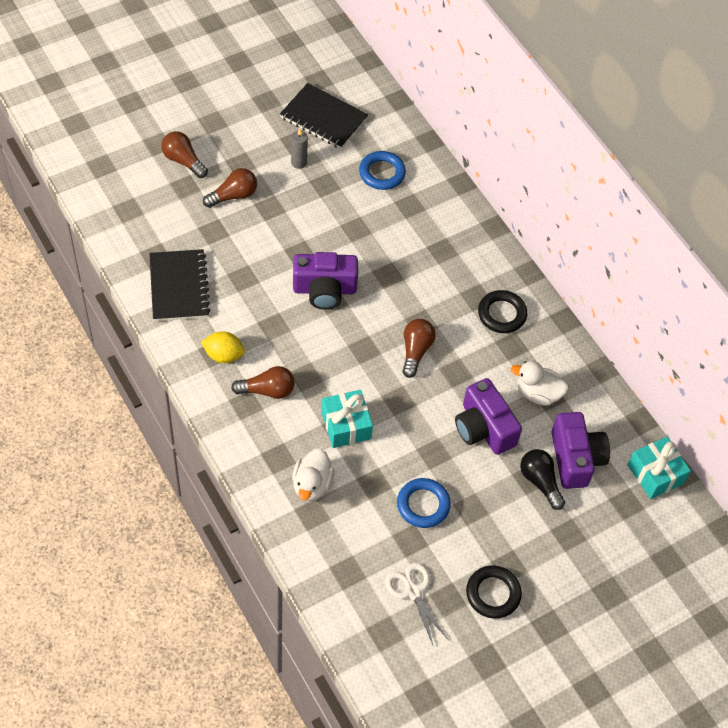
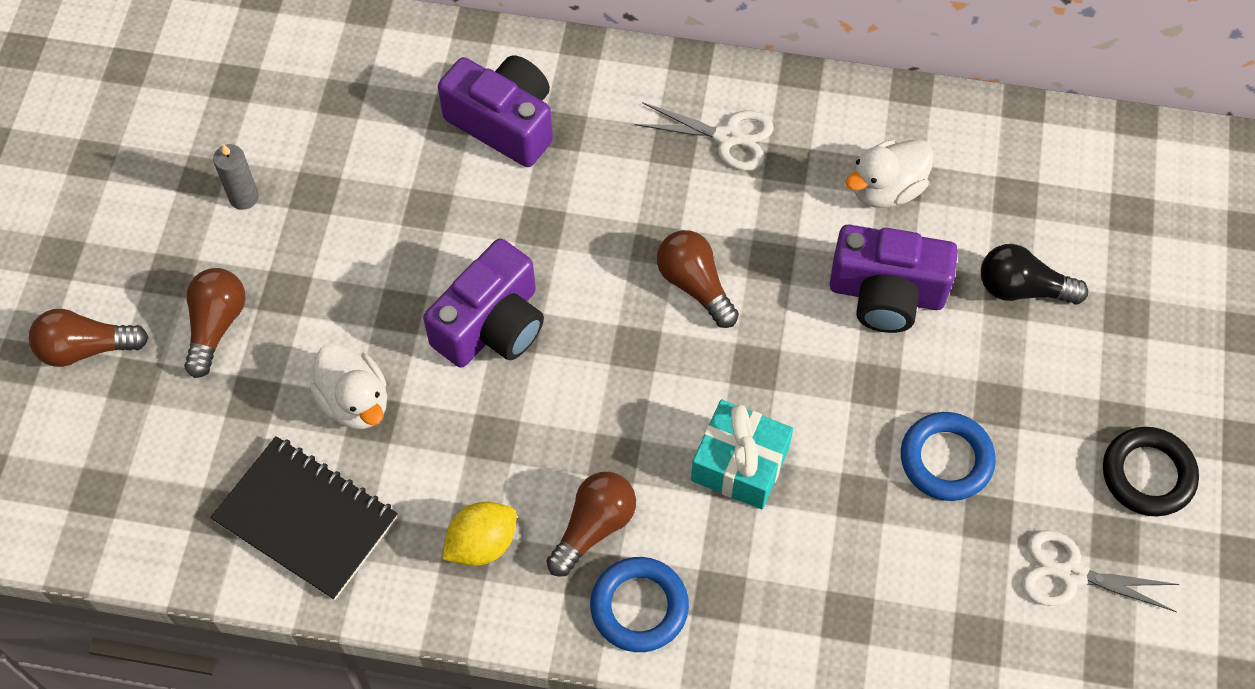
camera: 45 degrees left, 5 degrees up
(312, 484) = (799, 582): white duck -> white duck (355, 402)
(323, 118) = (199, 109): black notebook -> none
(382, 173) = (365, 107): blue ring -> blue ring (639, 607)
(502, 314) = (727, 137): black ring -> white scissors
(575, 459) = (1020, 221): purple camera -> purple camera (504, 123)
(655, 474) = (1114, 148): turquoise gift -> none

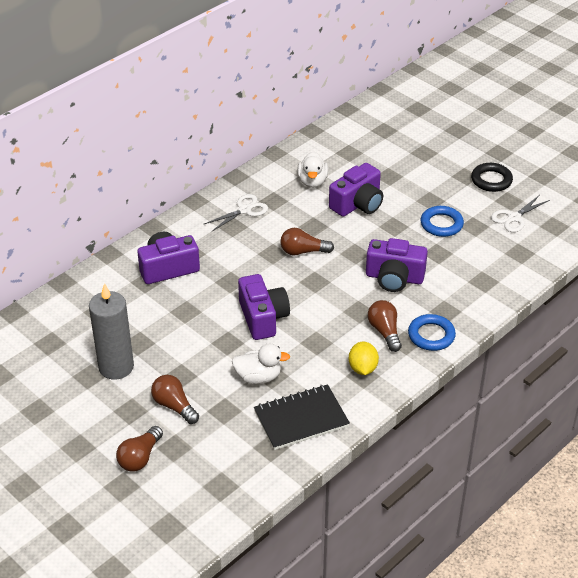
camera: 55 degrees left, 20 degrees down
(244, 197) = (116, 367): grey candle -> grey candle, size x2.14
(740, 464) = (394, 278): turquoise gift -> purple camera
(1022, 288) = (389, 170): black light bulb -> none

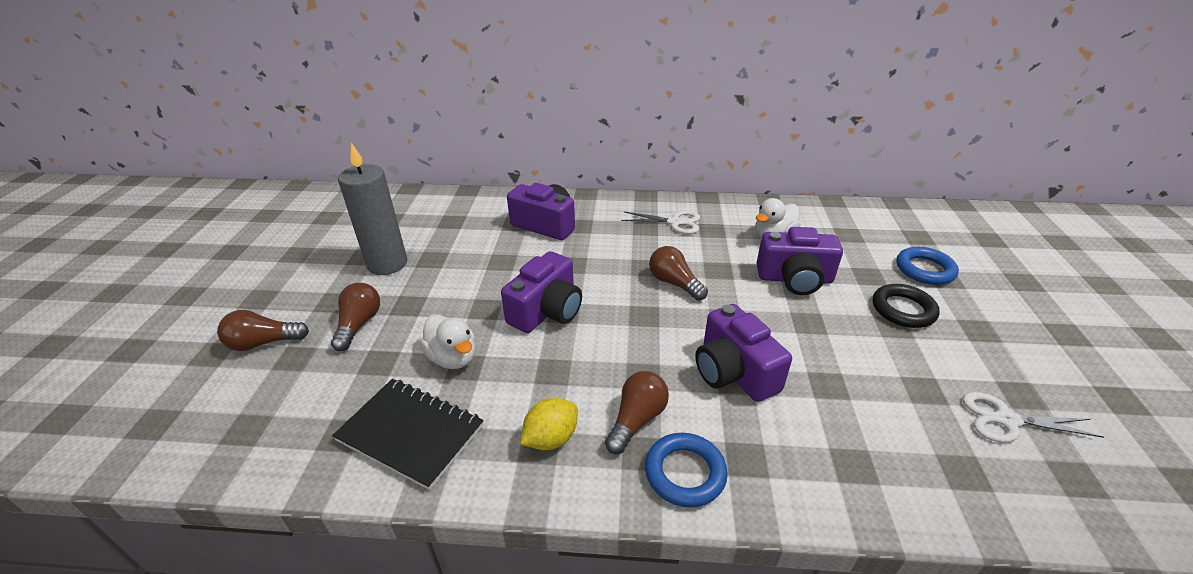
camera: 50 degrees right, 5 degrees down
(441, 224) = (876, 358): blue ring -> blue ring (924, 270)
(491, 180) = (1017, 356): black ring -> black ring (903, 310)

